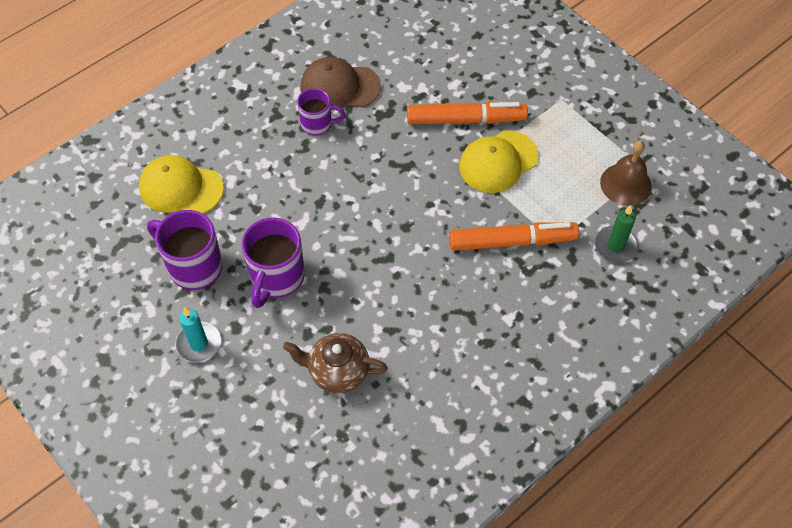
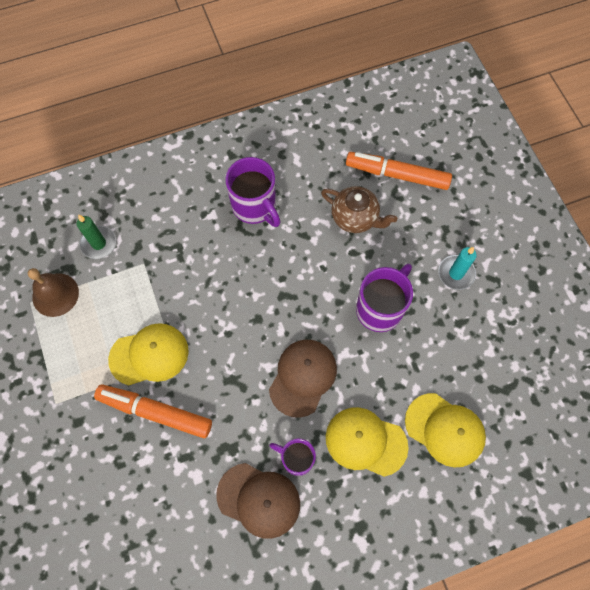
camera: 160 degrees left, 10 degrees up
(193, 266) = (448, 343): purple mug -> purple mug (255, 207)
(256, 156) = (365, 441): none -> yellow cap
(337, 189) = (303, 377): none -> brown cap
(512, 242) = (177, 275): orange marker -> orange marker (397, 175)

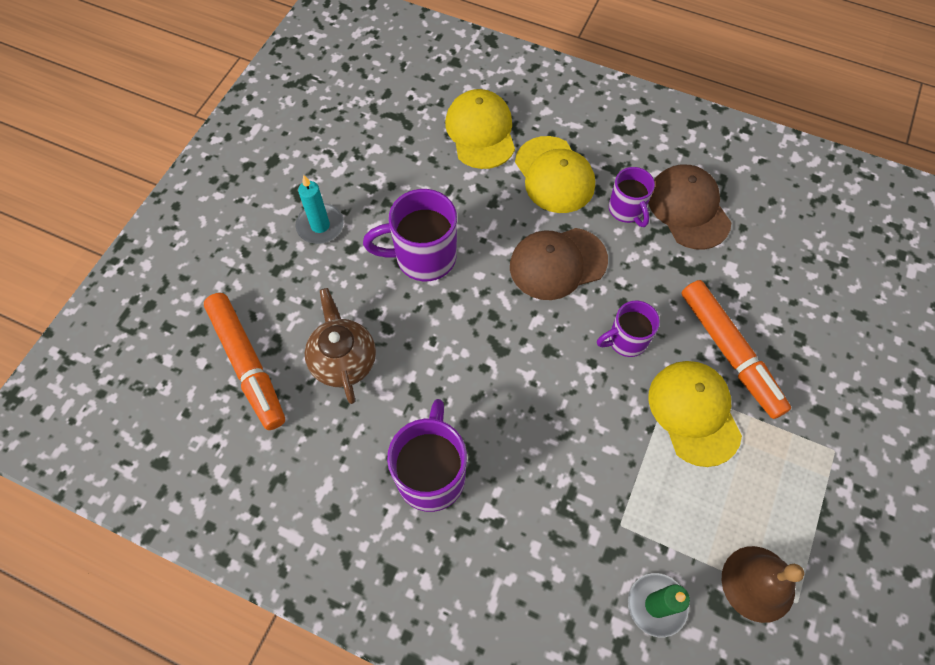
camera: 135 degrees left, 5 degrees down
(149, 355) = (694, 413): yellow cap -> yellow cap turned 45 degrees clockwise
(221, 364) = (625, 340): none -> purple mug

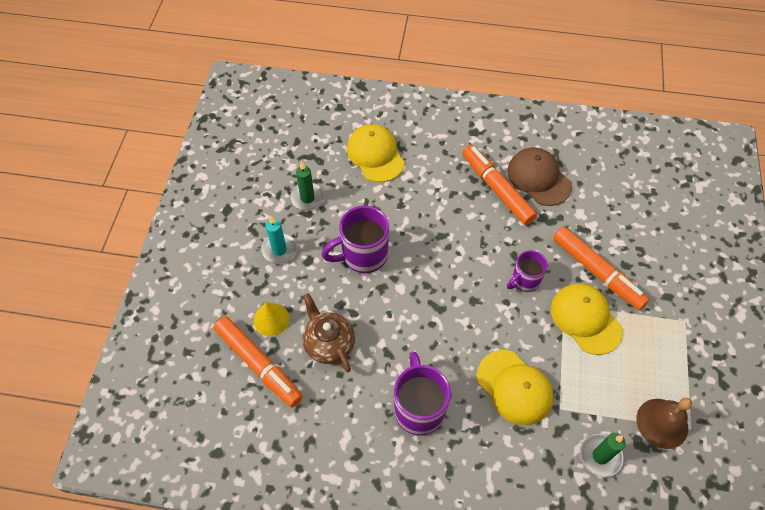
camera: 15 degrees left, 5 degrees down
(282, 311) = (271, 319): none -> yellow cone
(376, 168) = (307, 198): none -> green candle
(554, 175) = (438, 175): yellow cap -> yellow cap (514, 387)
(557, 263) = (460, 237): brown cap -> none
(627, 210) = (497, 189): purple mug -> orange marker

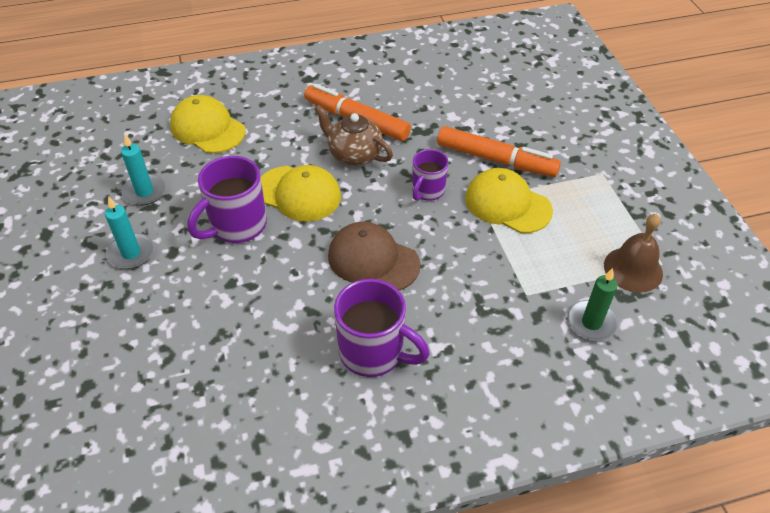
camera: 25 degrees left, 10 degrees down
(258, 364) = (155, 382): orange marker -> none
(271, 319) = (151, 327): yellow cone -> none
(307, 198) = (144, 192): green candle -> turquoise candle
(329, 343) = (235, 327): brown teapot -> brown teapot (354, 154)
(419, 408) = (374, 353): purple mug -> purple mug turned 150 degrees clockwise
(514, 387) = (468, 292): yellow cap -> yellow cap (298, 193)
(538, 178) = (395, 98): brown cap -> brown cap (373, 260)

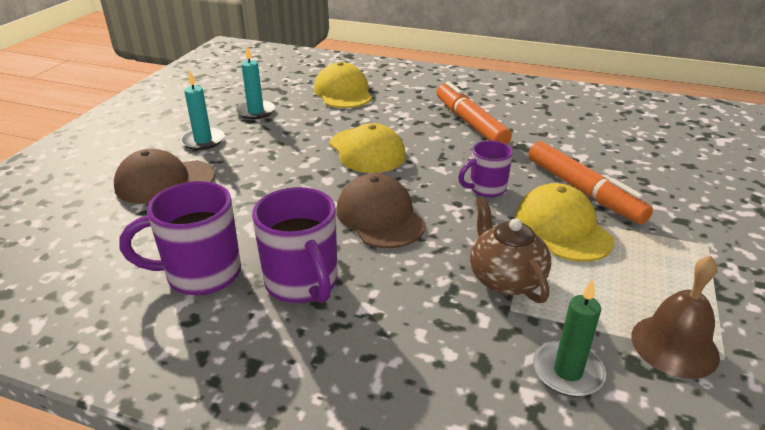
camera: 35 degrees right, 15 degrees down
(148, 318) = (164, 181): none -> brown cap
(236, 226) = (295, 153): purple mug -> purple mug (200, 274)
(354, 154) = (443, 142): brown teapot -> brown teapot (505, 278)

